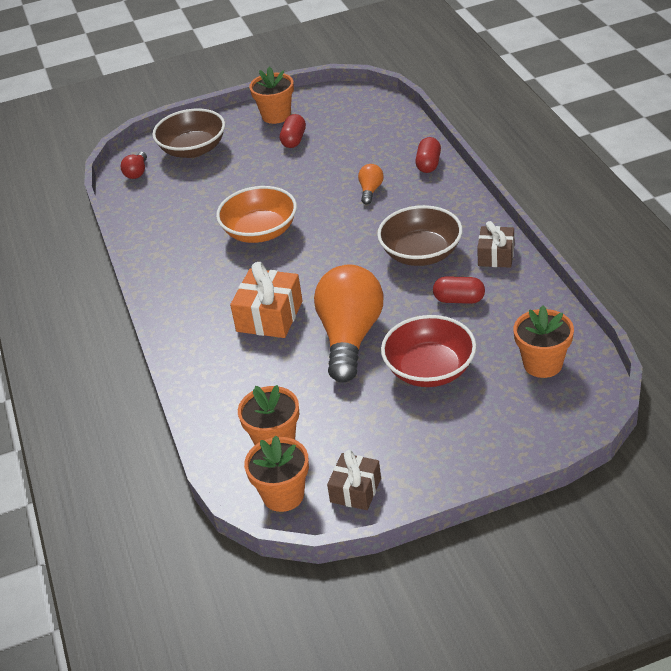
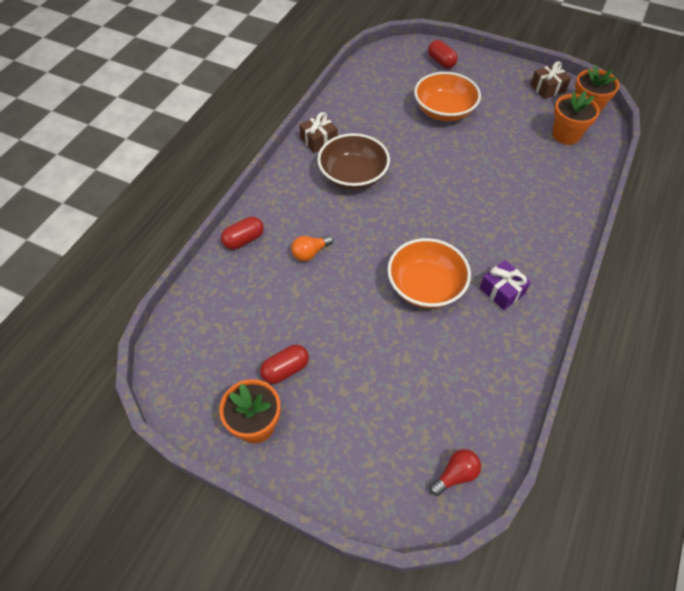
camera: 140 degrees left, 15 degrees up
(193, 149) = (374, 455): brown bowl -> none
(200, 268) = (502, 291): none -> purple gift
(269, 316) = (493, 209): orange gift -> none
(350, 337) = (461, 158): orange light bulb -> none
(430, 370) = (444, 111): red bowl -> orange bowl
(459, 300) = (376, 132): red capsule -> red capsule (441, 62)
(542, 364) = (389, 75): orange flower pot -> none

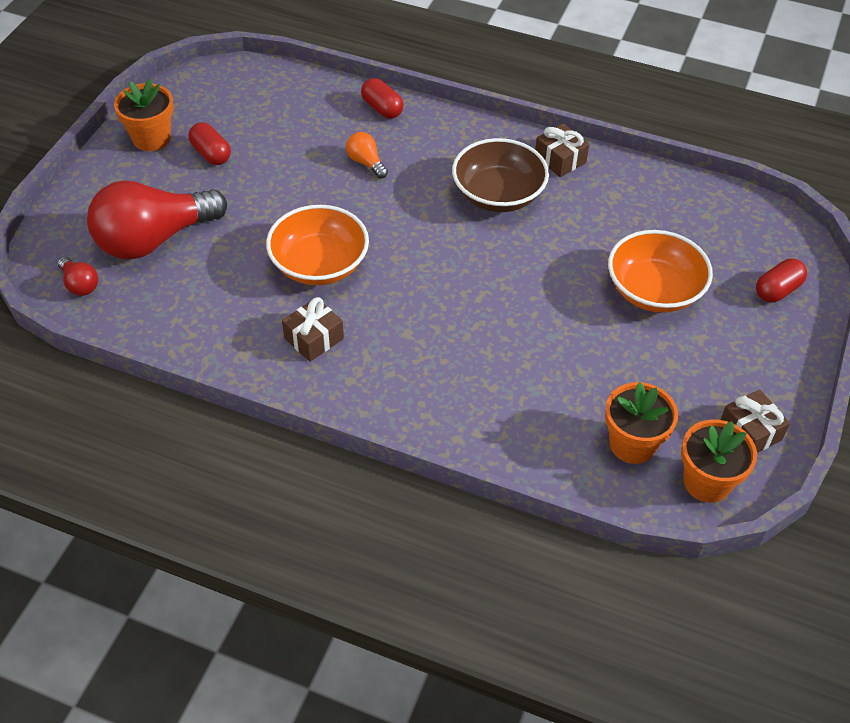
camera: 85 degrees right, 5 degrees down
(397, 412) = (154, 239): none -> red light bulb
(502, 291) = (314, 338): purple gift -> brown gift

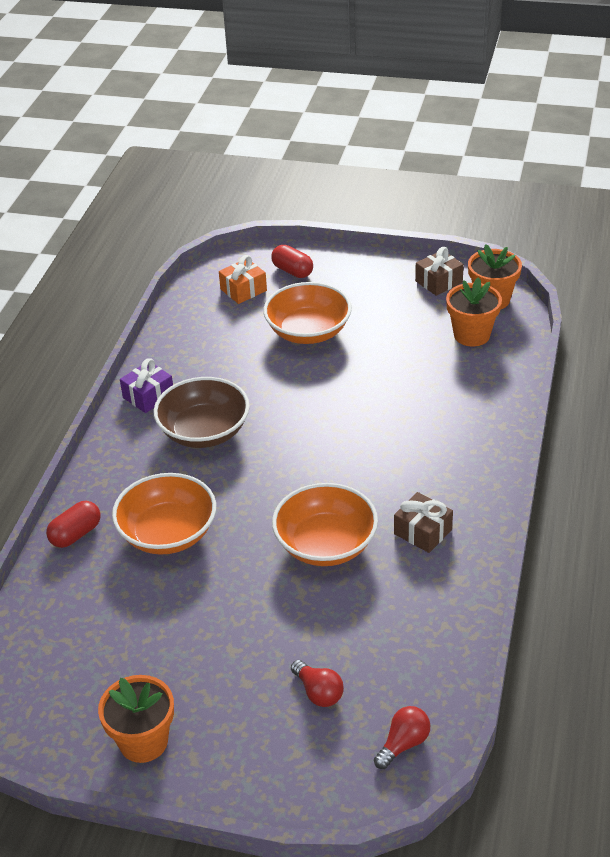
camera: 95 degrees left, 10 degrees down
(154, 239) = (318, 692): red light bulb -> red light bulb, size x0.42
(211, 154) = (167, 673): red capsule -> none
(366, 163) = (168, 533): orange light bulb -> orange bowl
(560, 159) = (148, 396): brown gift -> purple gift
(739, 243) = (243, 290): none -> orange gift

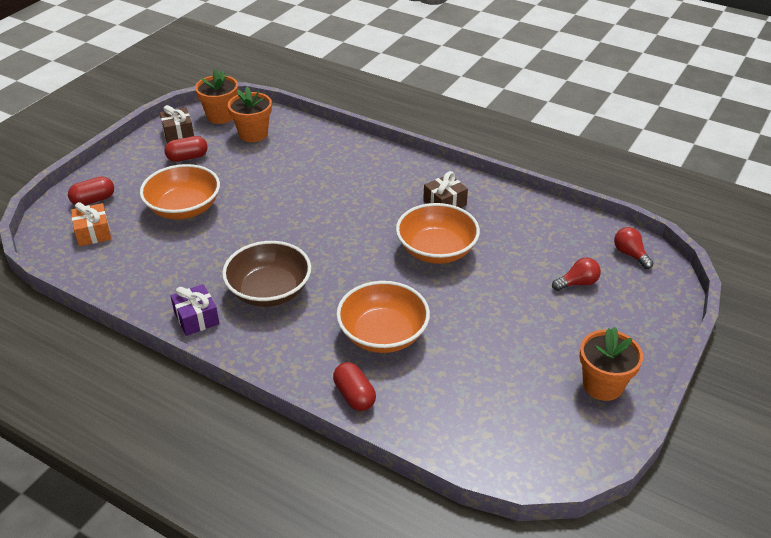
camera: 75 degrees left, 0 degrees up
(397, 304) = (187, 157): none -> red capsule

